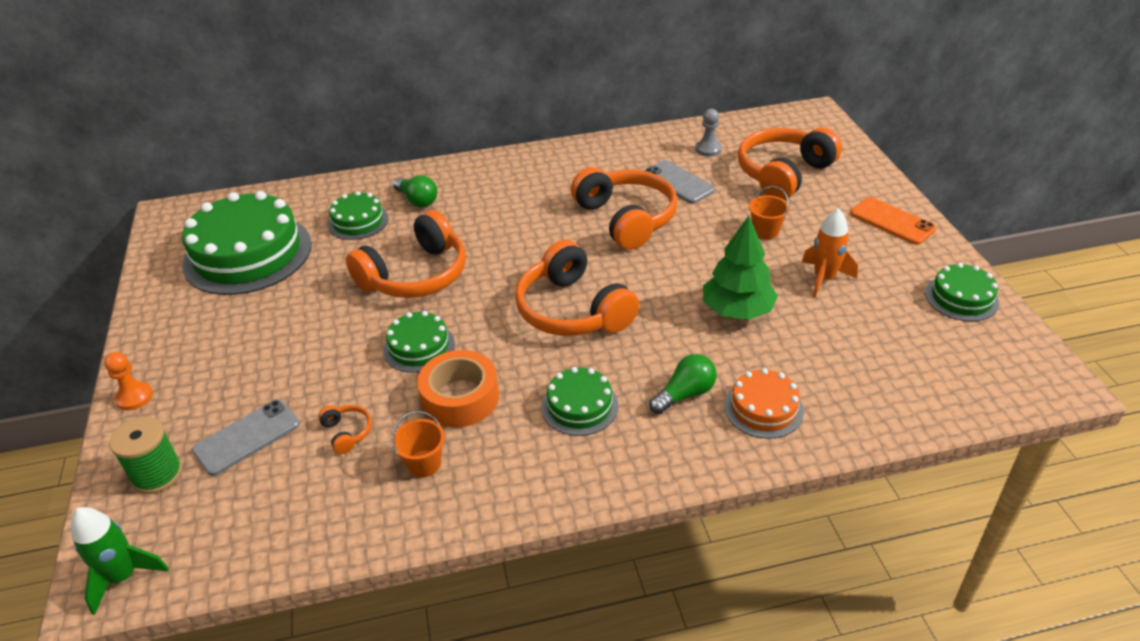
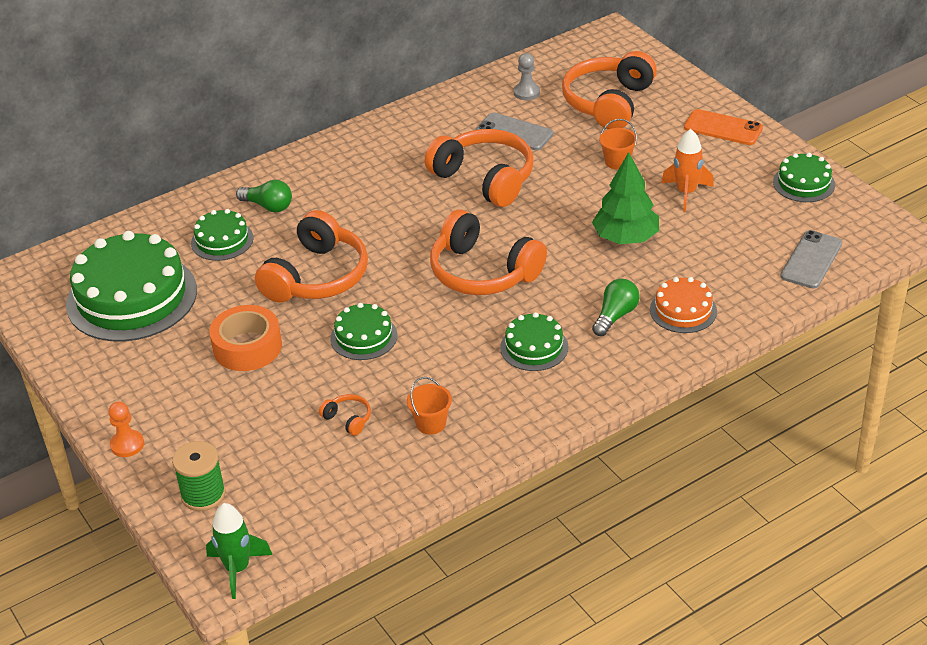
camera: 20 degrees left, 0 degrees up
(247, 437) = (261, 446): grey phone -> grey phone (811, 260)
(460, 398) = (428, 367): orange tape -> orange tape (247, 347)

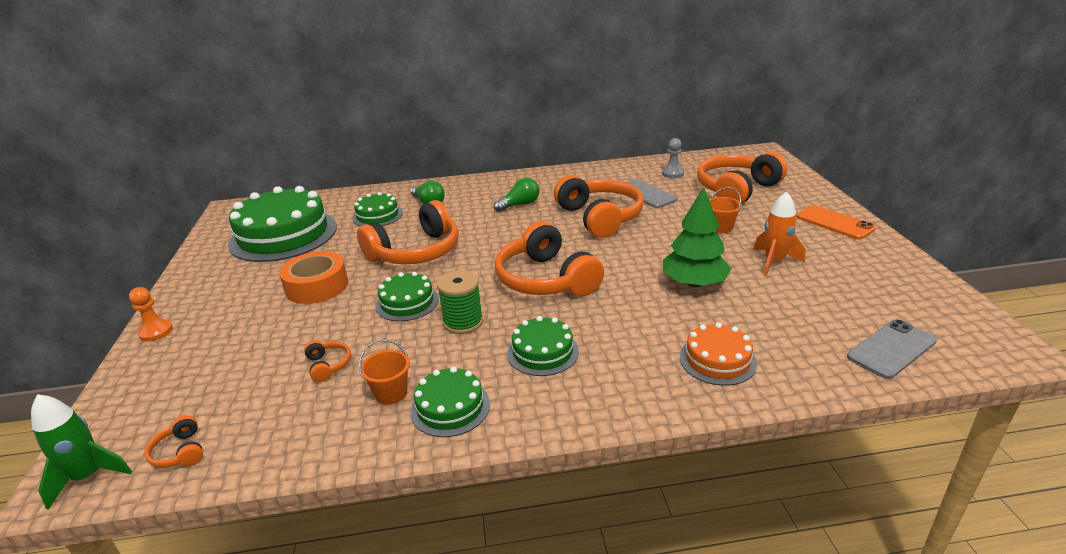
camera: 25 degrees right, 10 degrees down
(203, 495) = (152, 392): green spool -> green spool (463, 322)
(295, 526) = (180, 452): none -> orange headphones
(615, 316) = (642, 346): green light bulb -> green light bulb (519, 205)
(803, 183) = (905, 279): green cake -> green cake (450, 407)

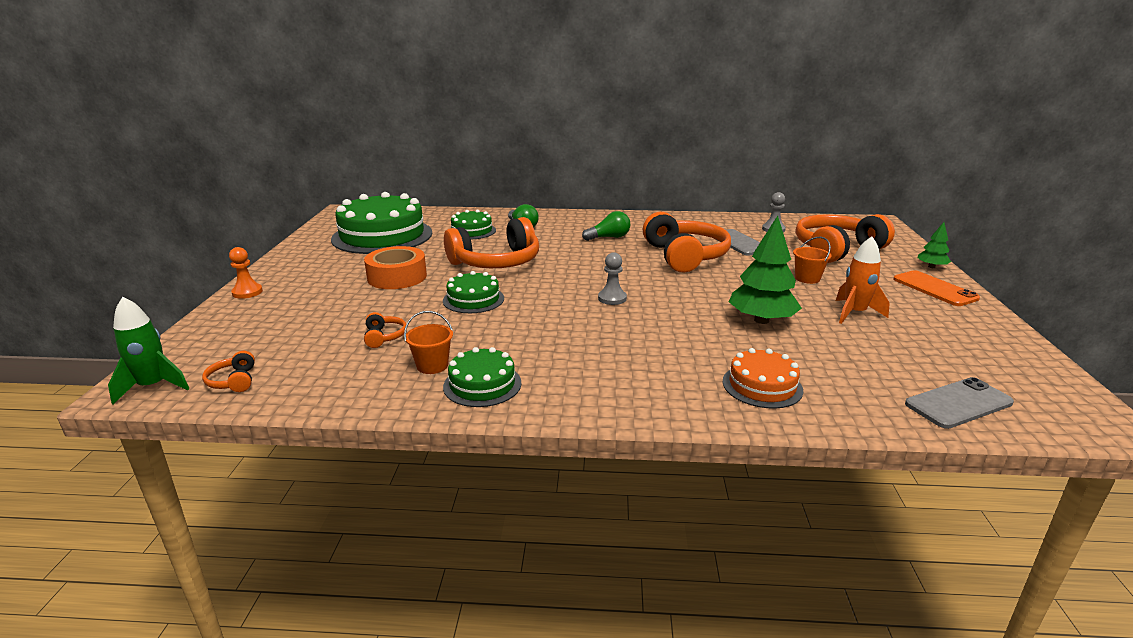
camera: 10 degrees right, 5 degrees down
(463, 322) = (519, 321): green spool -> none
(543, 352) = (587, 354): green cake -> none
(546, 279) = (612, 298): orange headphones -> grey pawn
(824, 198) = (931, 267): none -> green tree

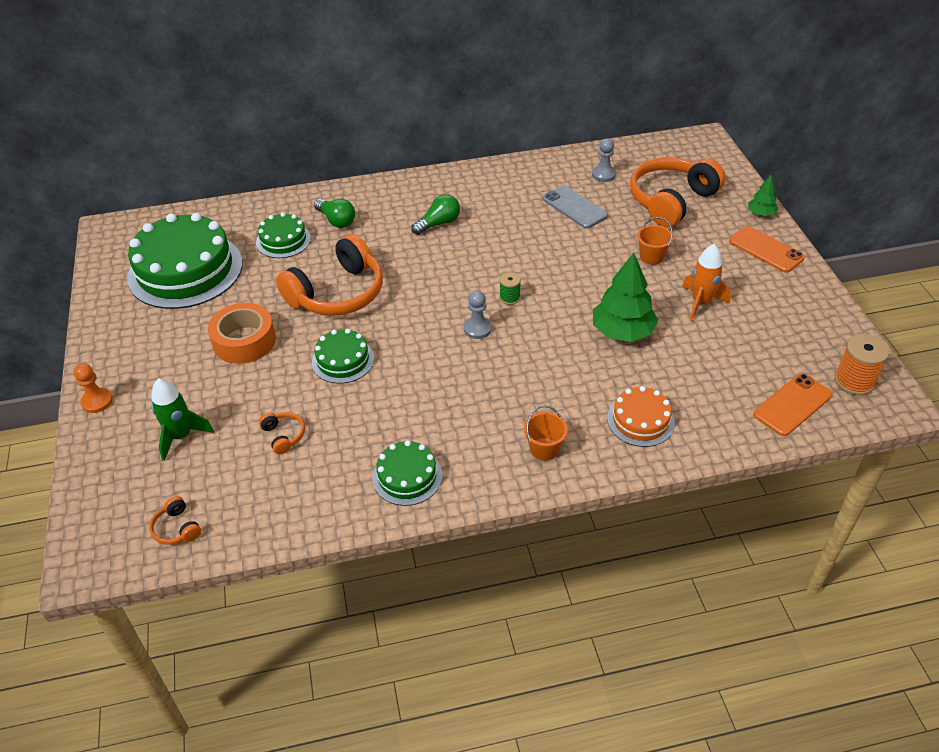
camera: 15 degrees left, 20 degrees up
(153, 387) = (104, 554): green rocket -> green rocket (181, 436)
(432, 366) = (350, 463): orange bucket -> orange bucket (544, 449)
(653, 284) = (509, 298): none -> green spool
(684, 256) = (526, 242): orange headphones -> none
(958, 403) = (792, 405): grey phone -> orange phone
(1043, 397) = (854, 381): none -> orange spool

